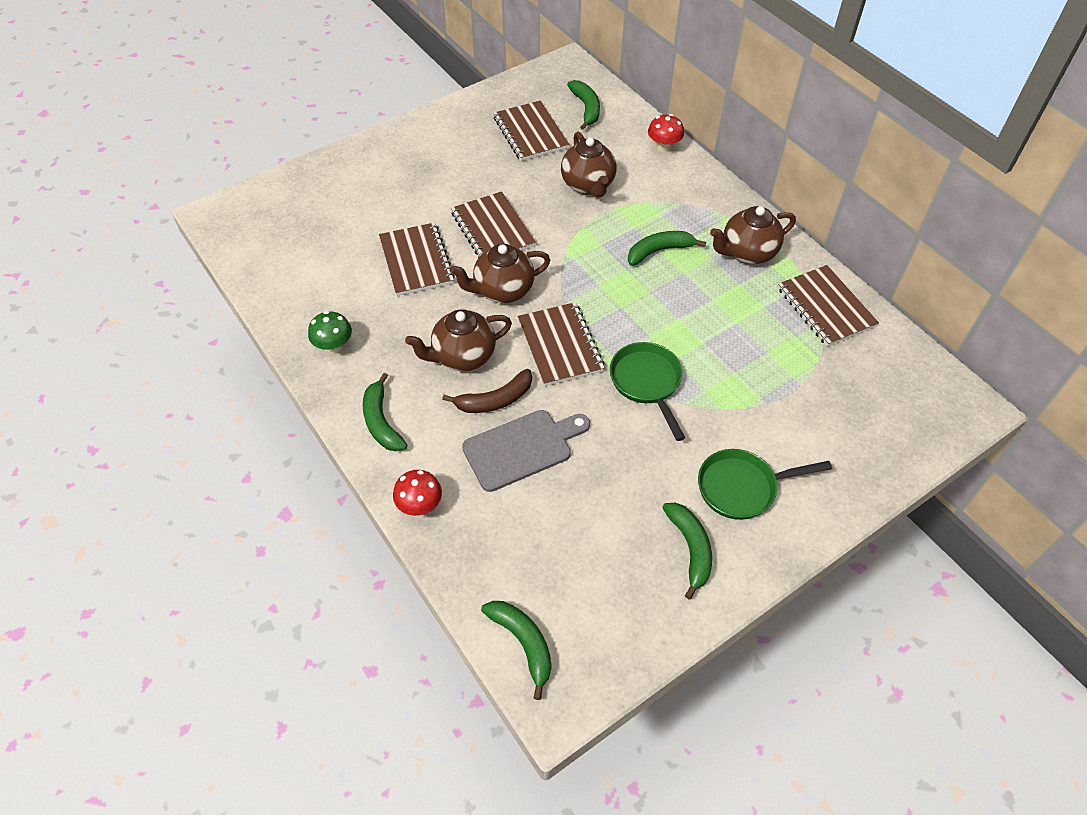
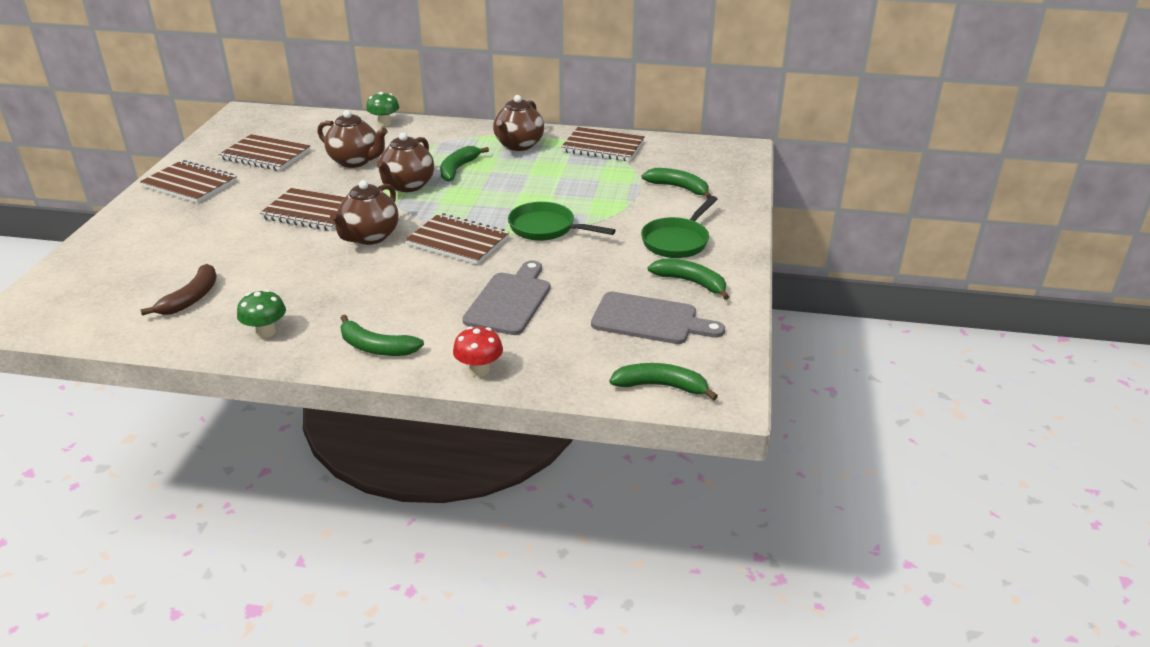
camera: 45 degrees left, 20 degrees down
(416, 261) = (269, 255): brown notebook -> brown notebook (190, 184)
(463, 356) = (390, 282): brown teapot -> brown teapot (407, 186)
(495, 400) = (451, 289): brown banana -> brown banana (191, 298)
(586, 108) = (294, 127): green banana -> green banana (678, 188)
(602, 562) = (649, 319): none -> grey cutting board
(663, 147) = (384, 123): red mushroom -> green mushroom

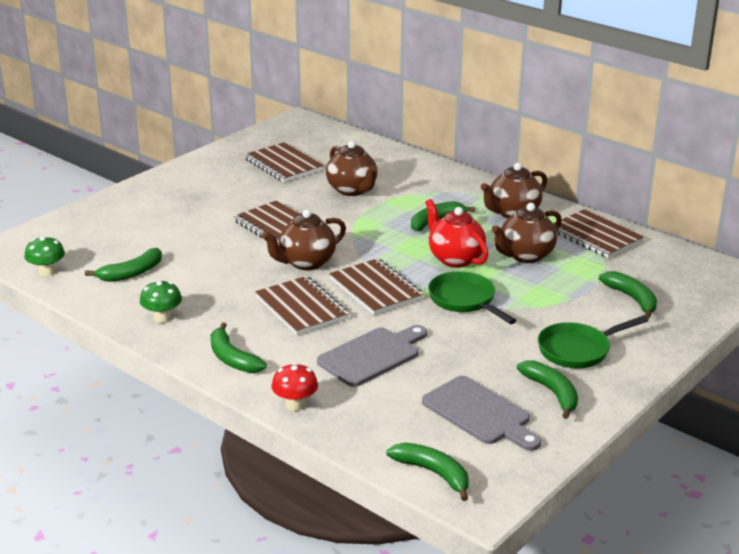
camera: 30 degrees right, 5 degrees down
(190, 184) = (204, 175): brown notebook -> brown notebook (302, 308)
(191, 298) = (131, 273): brown banana -> green banana
(384, 123) = (408, 160): green mushroom -> green mushroom (47, 272)
(407, 186) = (377, 225): brown teapot -> brown teapot (525, 256)
(504, 196) = (455, 259): none -> red teapot

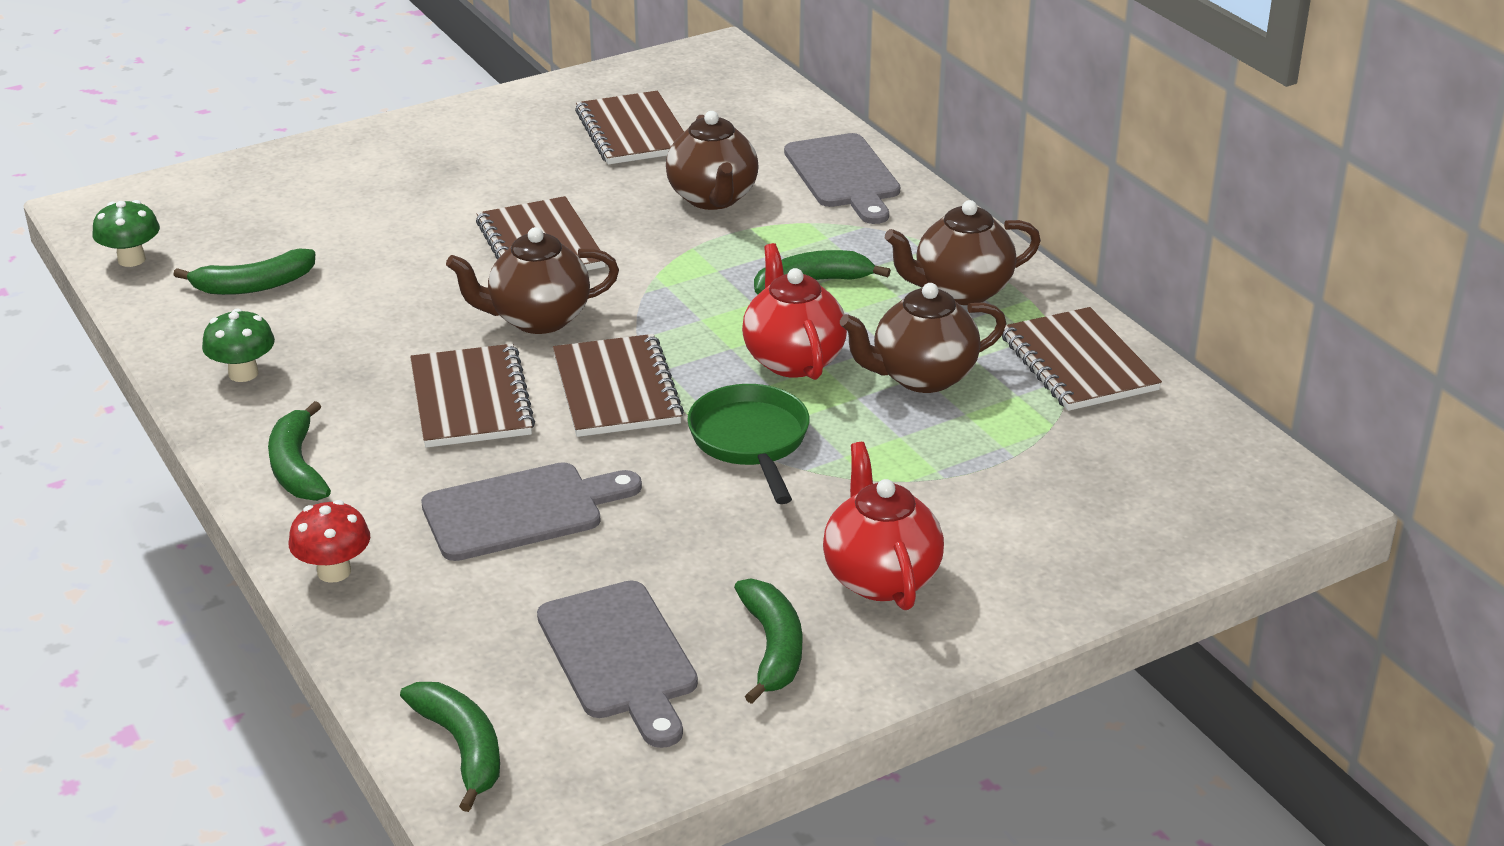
camera: 20 degrees right, 5 degrees up
(411, 169) = (844, 175): none -> grey cutting board
(578, 350) = (880, 577): green pan -> red teapot
(632, 298) = (1054, 498): green banana -> none

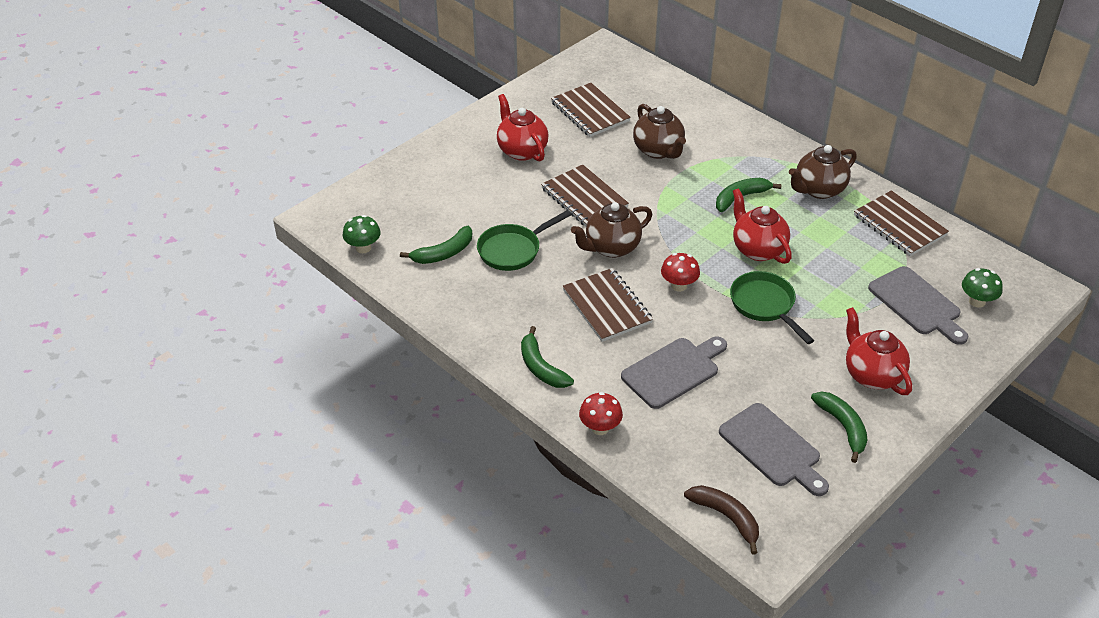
camera: 15 degrees left, 10 degrees up
(243, 373) = (474, 313): green mushroom -> green mushroom (977, 301)
(370, 298) = (513, 250): none -> green pan
(462, 747) = (726, 517): green banana -> brown banana
(482, 168) = (521, 150): none -> red teapot
(616, 390) = (679, 285): brown notebook -> red mushroom
(844, 175) = (719, 123): grey cutting board -> grey cutting board (917, 304)
(922, 377) = (828, 248): brown teapot -> none

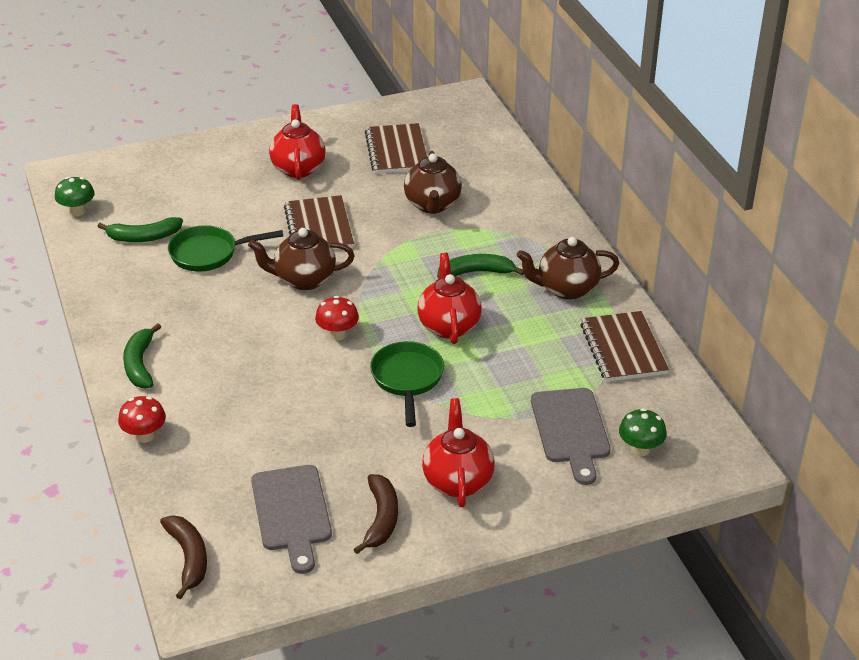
camera: 25 degrees right, 5 degrees down
(607, 306) = (250, 331): brown notebook -> none
(673, 371) = (260, 409): grey cutting board -> none
(843, 427) = (381, 518): green banana -> brown banana

